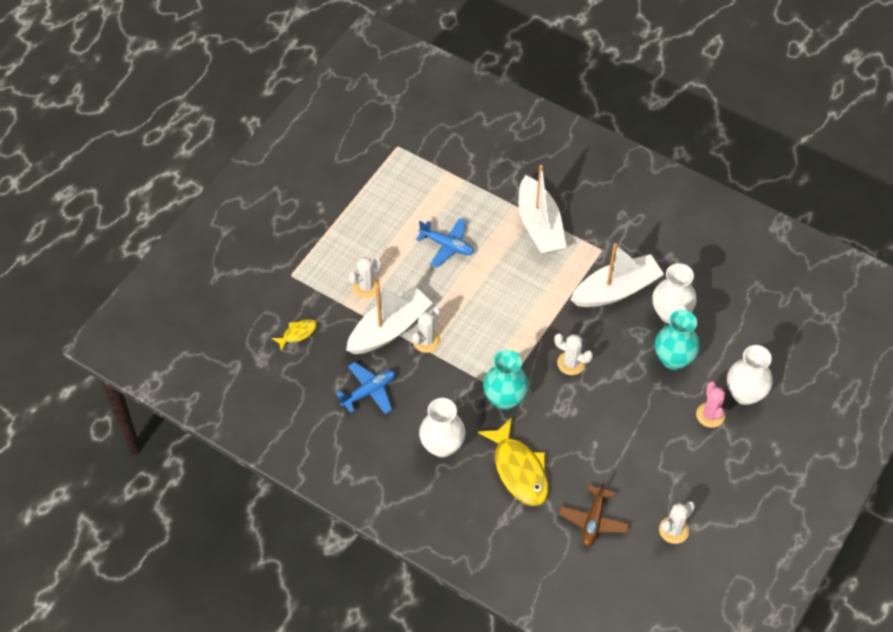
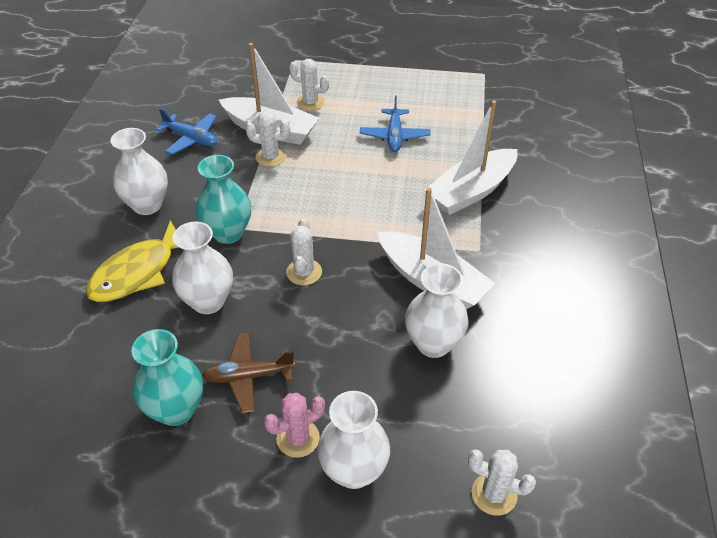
camera: 65 degrees right, 10 degrees down
(297, 334) = (234, 81): yellow fish -> none
(571, 432) = (208, 301): none -> white vase
(593, 520) = (87, 361): brown plane -> brown plane (249, 376)
(673, 359) = (365, 368): turquoise vase -> turquoise vase (176, 410)
(674, 530) = (95, 453): white cactus -> white cactus (494, 494)

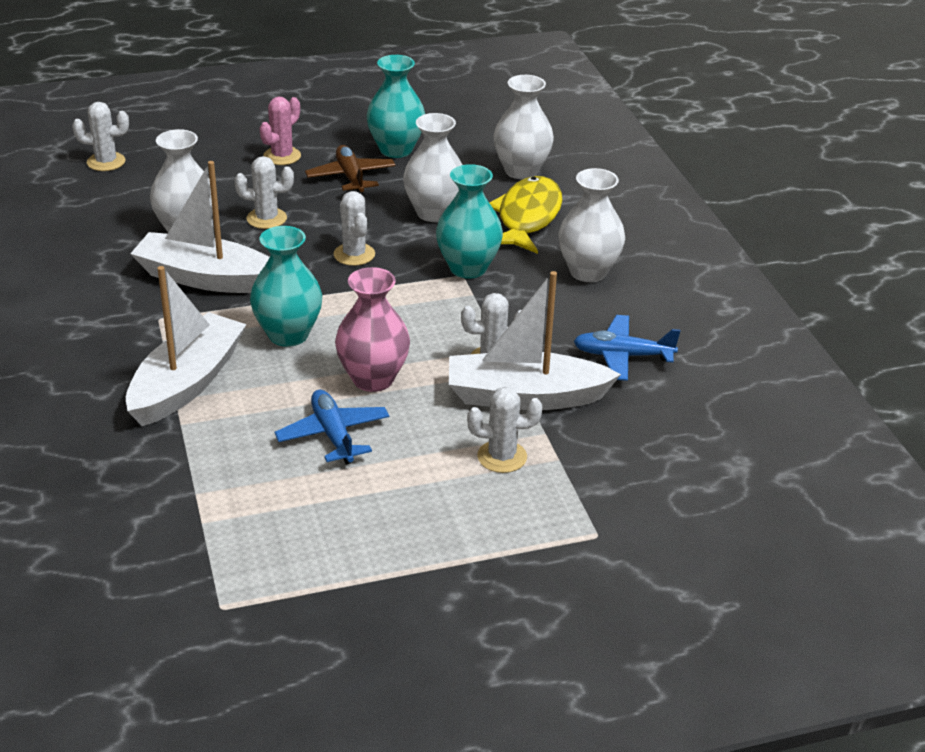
camera: 155 degrees right, 10 degrees down
(249, 376) = (351, 177): brown plane -> brown plane turned 75 degrees counterclockwise
(352, 163) = (373, 379): none -> pink vase
(354, 470) = (226, 151): white vase -> white vase (521, 171)
(356, 339) = (266, 218): none -> white cactus
(390, 210) = (288, 335): none -> turquoise vase

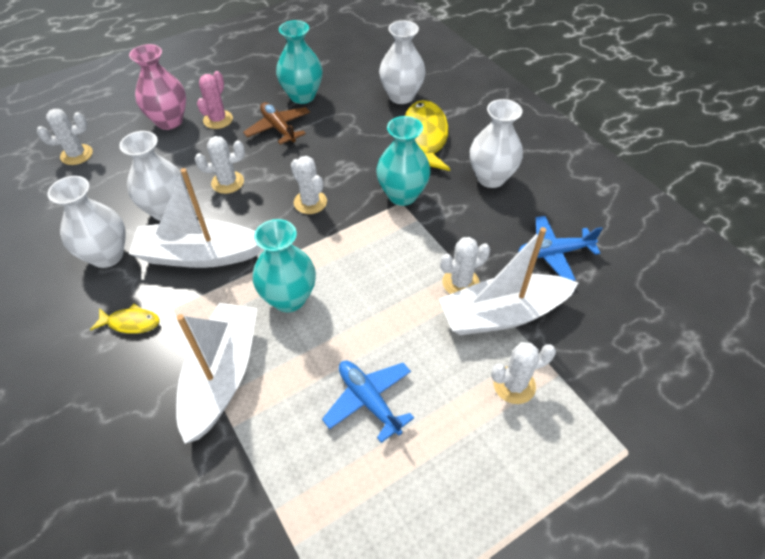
camera: 15 degrees left, 15 degrees up
(110, 321) = (131, 323): none -> yellow fish
(373, 379) = (376, 328): pink vase -> pink vase (169, 121)
(434, 213) = (354, 148): white vase -> white vase (107, 255)

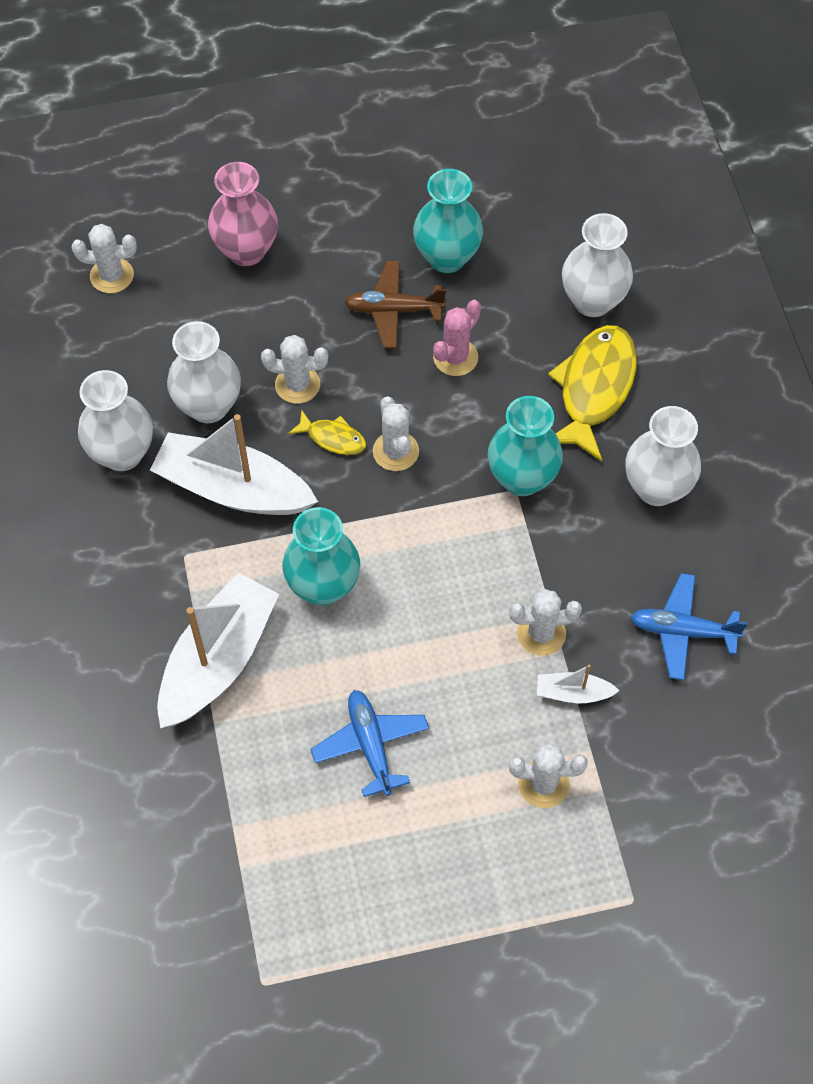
camera: 20 degrees right, 10 degrees up
(131, 323) = (132, 558): yellow fish -> yellow fish (333, 438)
(218, 120) = (314, 268): pink cactus -> pink cactus (455, 357)
(278, 128) = (393, 310): brown plane -> brown plane turned 75 degrees counterclockwise
(502, 314) = (573, 693): white boat -> white boat, size x0.45

